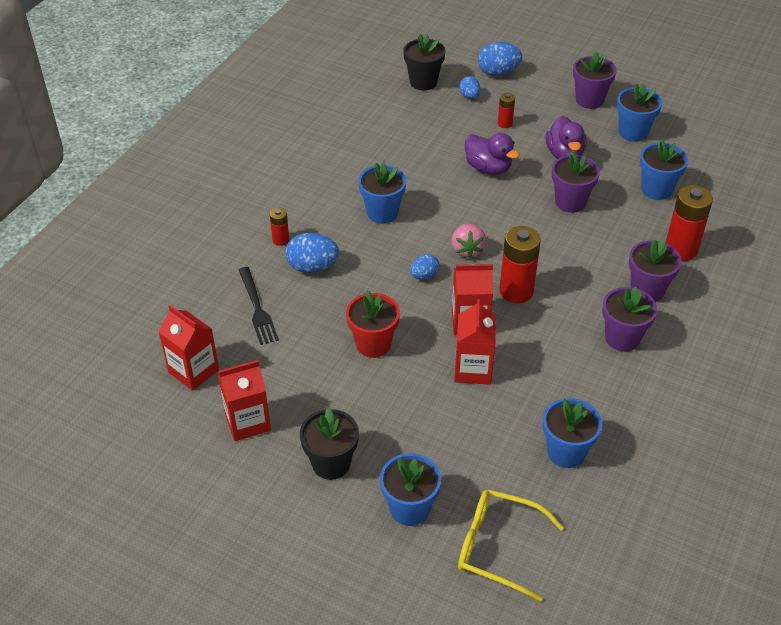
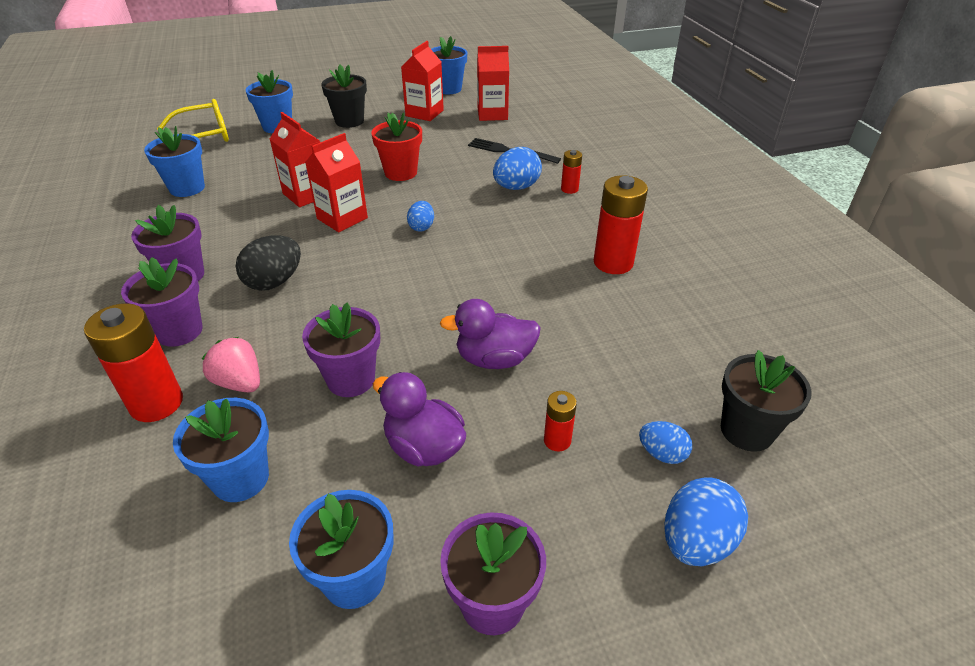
camera: 135 degrees right, 5 degrees down
(382, 213) = (529, 250): blue flower pot -> blue flower pot (448, 89)
(467, 250) = (410, 265): pink strawberry -> pink strawberry (239, 382)
(516, 291) = (324, 258): red battery -> red battery (613, 263)
(564, 292) = (274, 282): none -> black egg

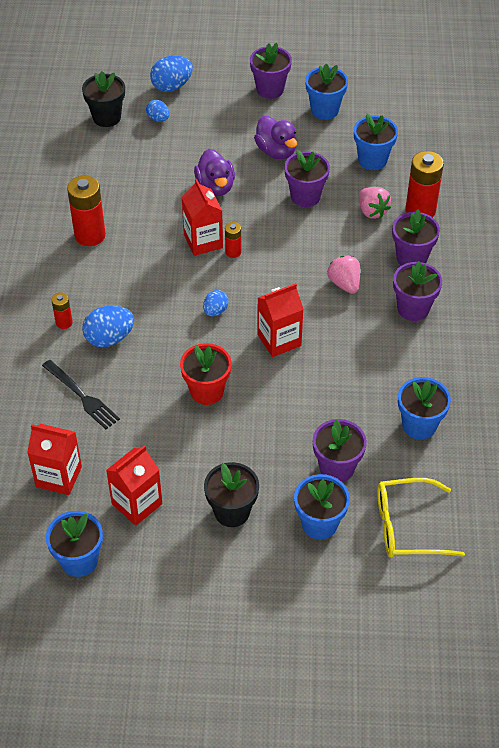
camera: 160 degrees left, 10 degrees up
(267, 153) = (336, 468): none -> purple flower pot
(274, 282) = (344, 284): black egg -> pink strawberry
(306, 195) = (305, 382): red carton -> red carton (203, 241)
(494, 359) = (215, 187): purple duck -> purple duck turned 60 degrees clockwise
(557, 440) = (206, 137): red battery -> red battery (233, 252)

